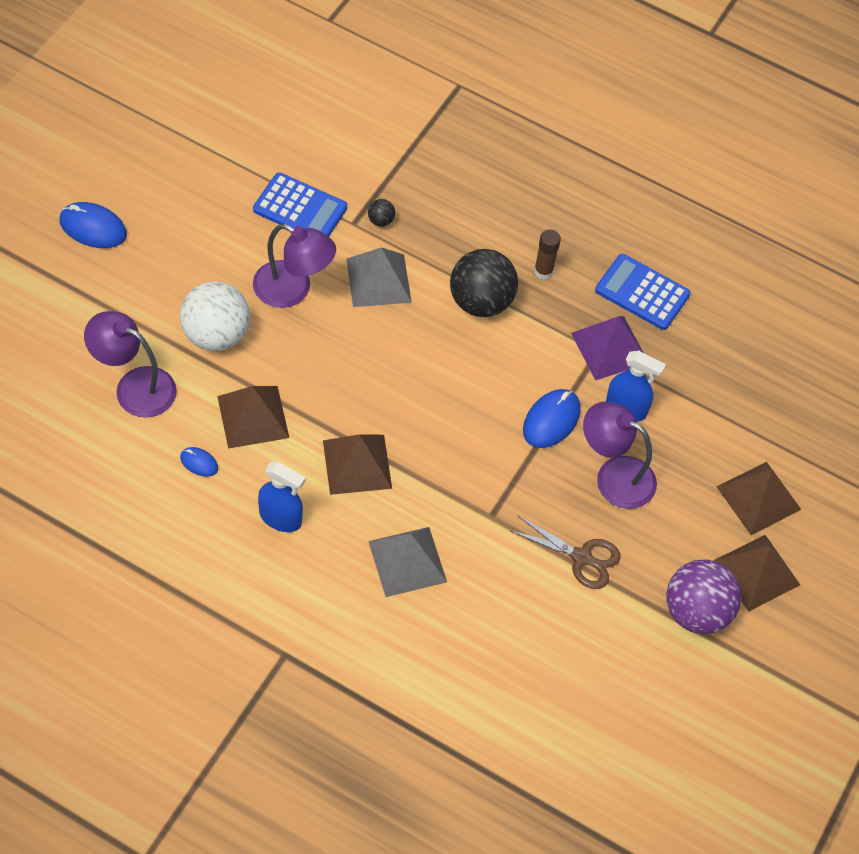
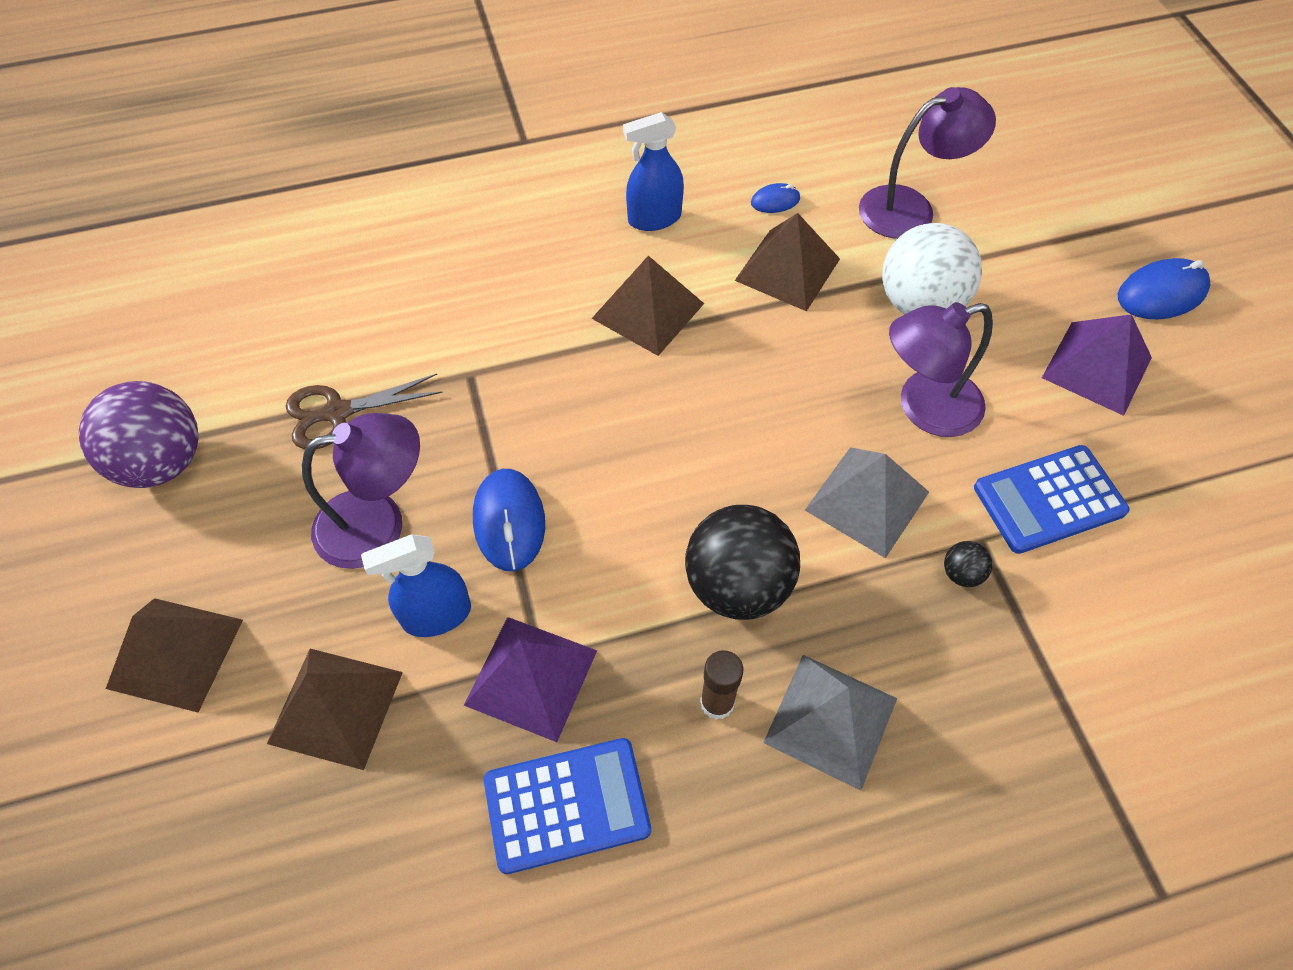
camera: 140 degrees right, 0 degrees up
(185, 231) = (1096, 367): none -> purple pyramid
(407, 561) = (505, 275): grey pyramid -> grey pyramid (831, 720)
(756, 572) = (116, 561): brown pyramid -> brown pyramid (335, 707)

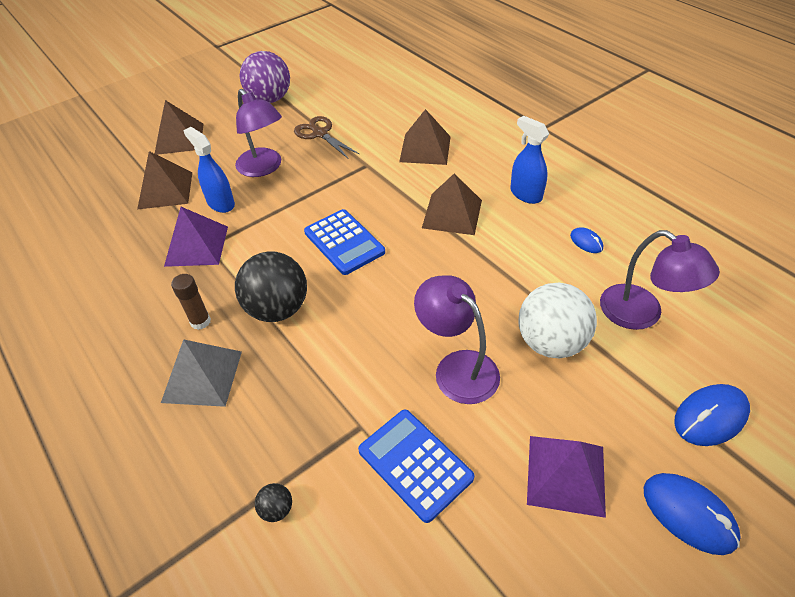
camera: 70 degrees right, 10 degrees down
(509, 521) = (283, 208): blue mouse -> blue mouse (710, 417)
(567, 805) = (131, 280): blue calculator -> blue calculator (344, 242)
(787, 269) = (530, 264): brown pyramid -> brown pyramid (425, 149)
(867, 501) = (364, 355): grey pyramid -> none
(961, 573) = (328, 421): black ball -> black ball (277, 509)

